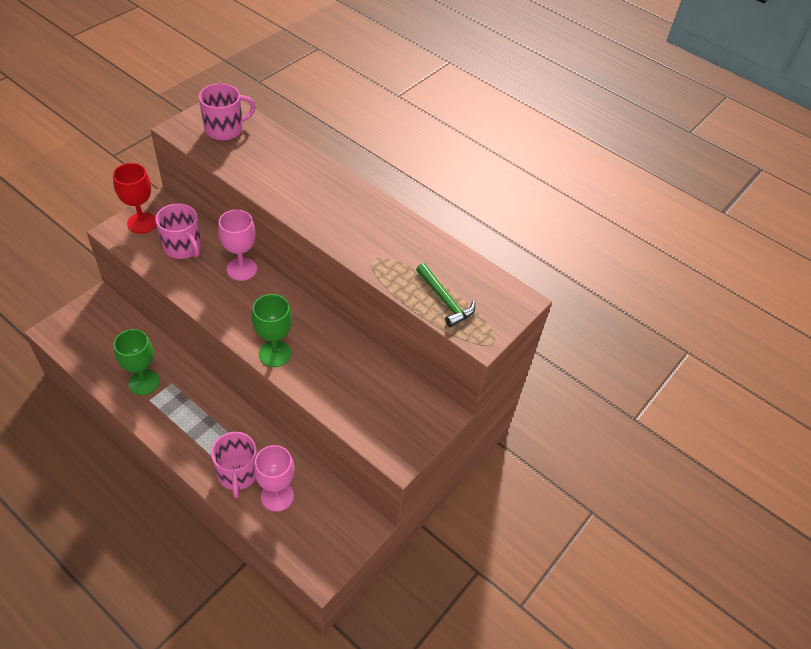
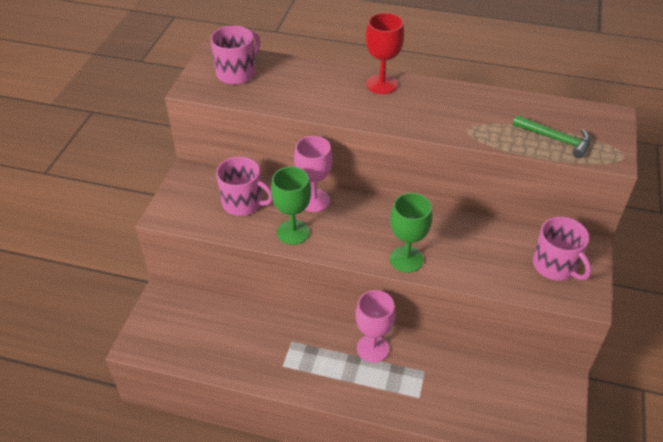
camera: 20 degrees left, 5 degrees down
(142, 223) = (185, 197): red goblet -> red goblet (381, 84)
(144, 382) = (264, 352): green goblet -> green goblet (293, 232)
(238, 473) = (417, 393): pink mug -> pink mug (555, 266)
(277, 496) = (468, 396): pink goblet -> pink goblet (372, 348)

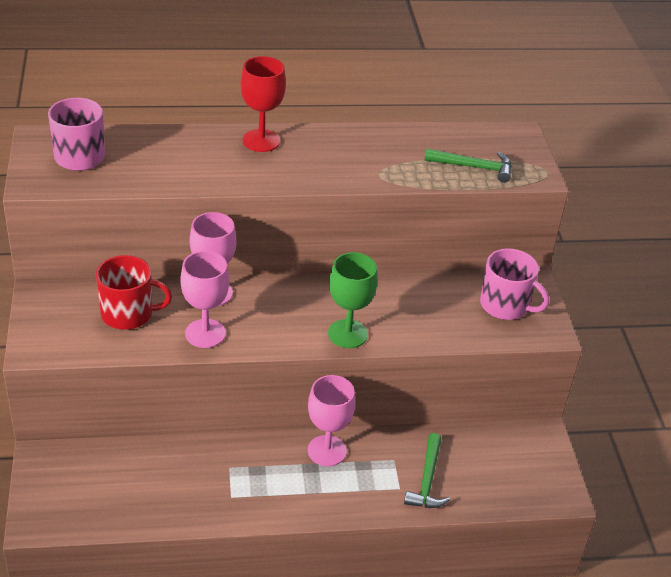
camera: 25 degrees left, 5 degrees down
(243, 203) = (128, 314): pink mug -> red mug
(293, 232) = (205, 333): green goblet -> pink goblet
(445, 397) = (427, 480): none -> green hammer

